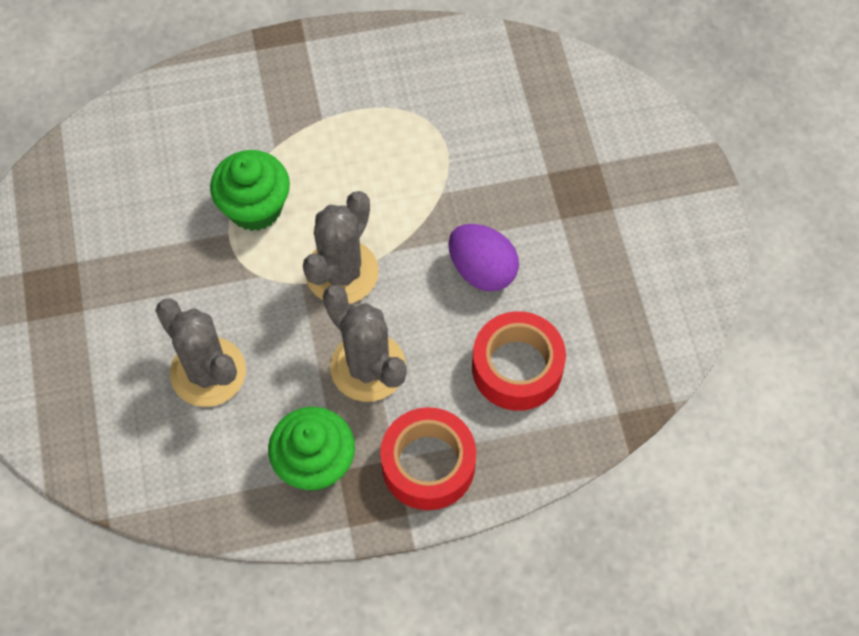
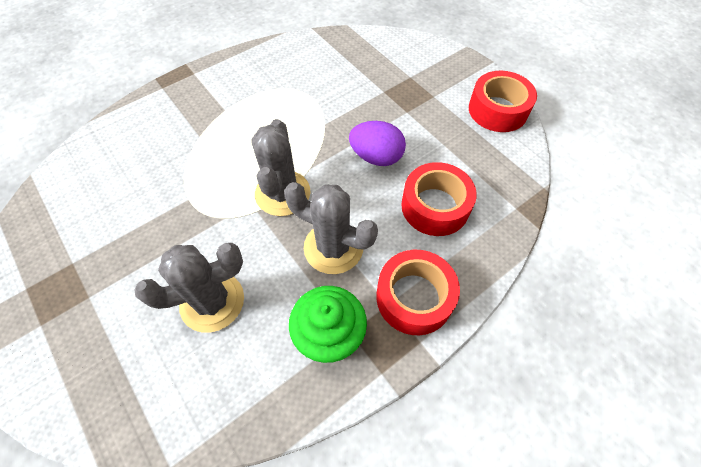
camera: 25 degrees left, 5 degrees down
(208, 372) = (212, 301): grey cactus -> grey cactus turned 45 degrees counterclockwise
(255, 207) = (201, 176): green cupcake -> none
(688, 267) = (497, 110): none -> red tape

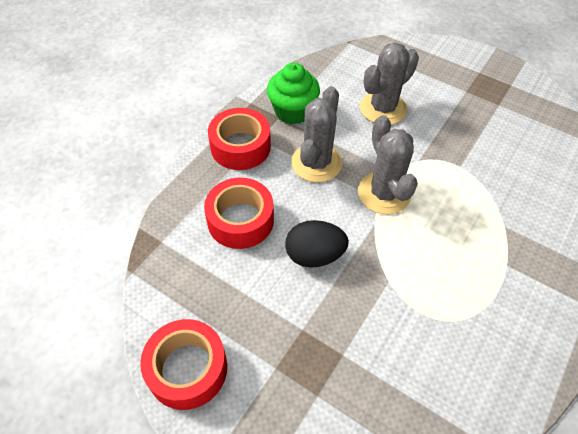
camera: 160 degrees right, 5 degrees down
(333, 247) = (316, 163): grey cactus -> grey cactus turned 75 degrees counterclockwise
(376, 157) = (314, 255): purple egg -> black egg

